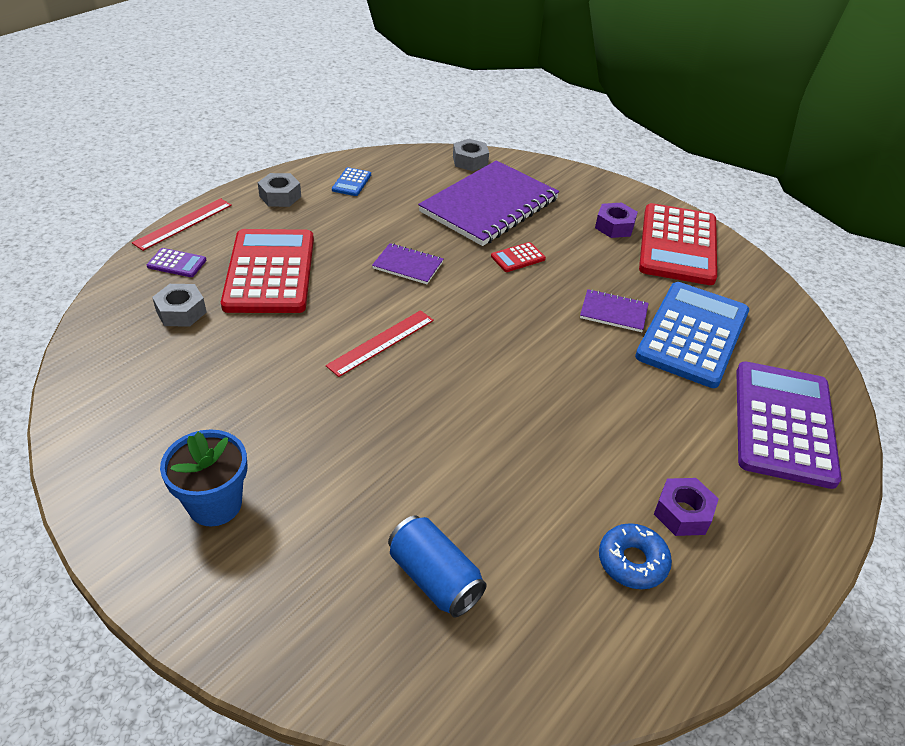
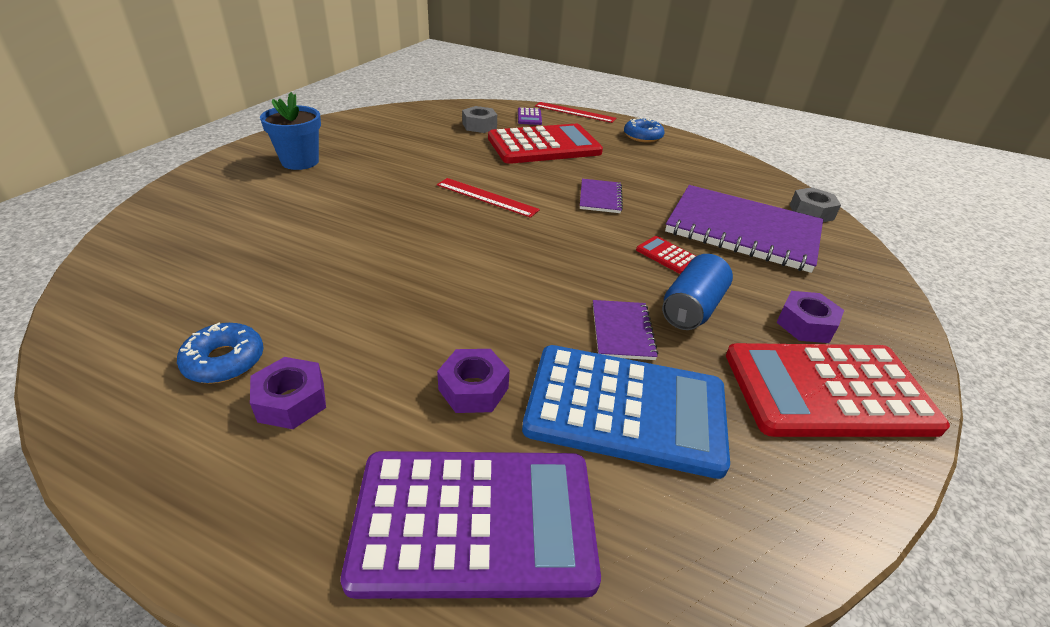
camera: 75 degrees right, 5 degrees down
(280, 196) = (642, 136): grey nut -> blue donut
(351, 182) = (696, 160): blue calculator -> none
(434, 578) = (223, 248): blue can -> blue can (692, 308)
(672, 404) = (473, 389): none -> purple nut

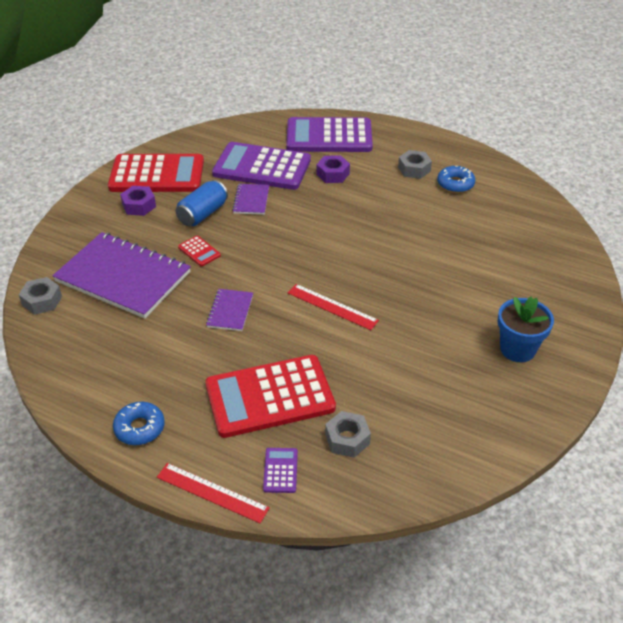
camera: 175 degrees left, 5 degrees up
(291, 401) = (414, 169): purple nut -> grey nut
(626, 409) = (262, 167): blue calculator -> purple calculator

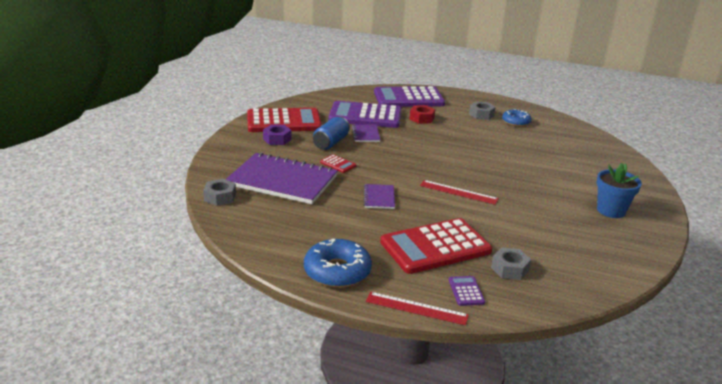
camera: 10 degrees left, 15 degrees down
(140, 428) = (337, 271): blue donut -> blue donut, size x1.57
(333, 174) = (421, 118): purple nut -> red nut

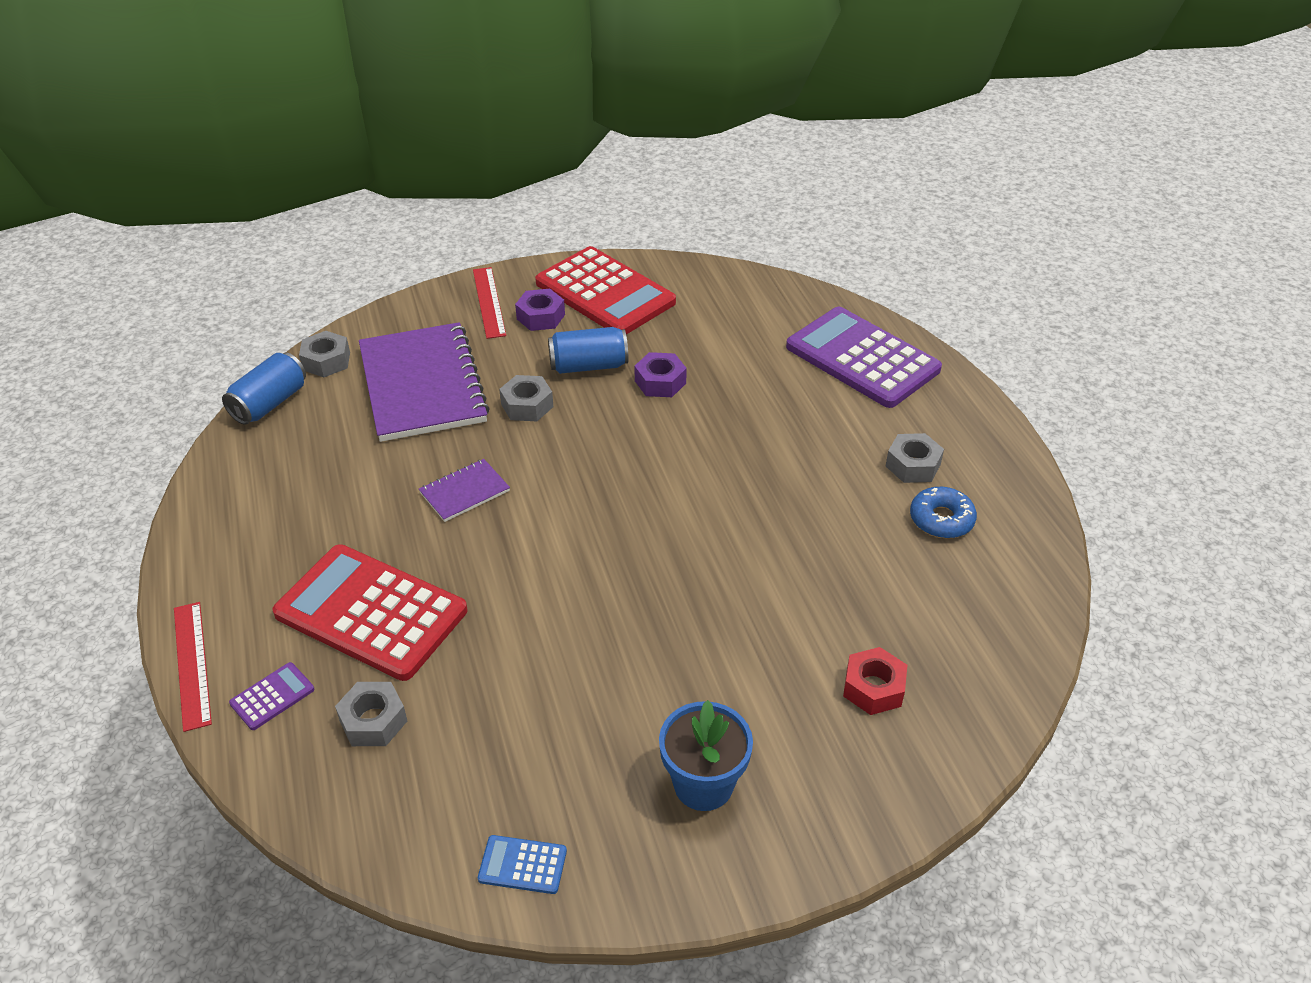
camera: 55 degrees right, 15 degrees up
(230, 223) = (270, 403): none -> blue can
(337, 271) = (227, 549): blue donut -> none
(338, 164) = (527, 405): red calculator -> grey nut
(365, 116) = (727, 350): purple calculator -> none
(365, 134) = (660, 382): purple notebook -> purple nut
(421, 118) = (798, 408): red nut -> red nut (873, 688)
(458, 192) = (570, 564): red ruler -> red ruler (489, 302)
(625, 261) = (522, 865): none -> blue calculator

